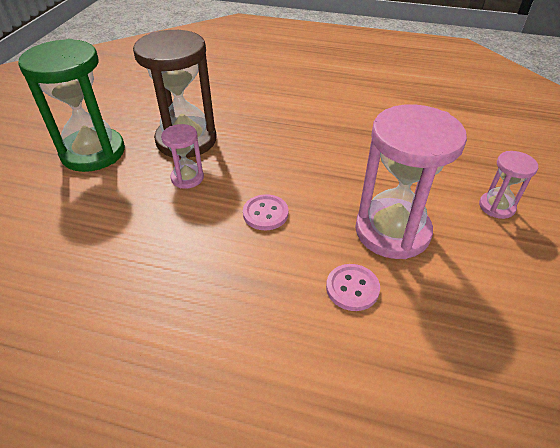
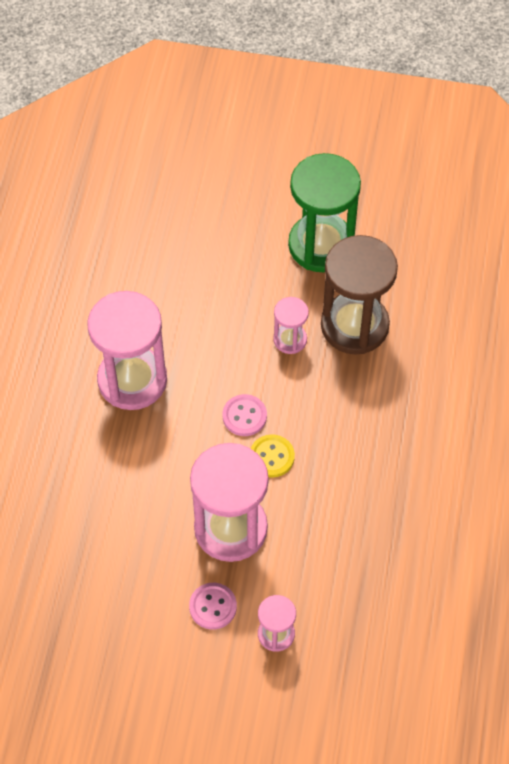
camera: 85 degrees right, 15 degrees up
(200, 308) = (132, 380): none -> pink hourglass
(312, 198) = (272, 457): none -> yellow button
(352, 288) = (159, 491): pink button -> pink button (213, 607)

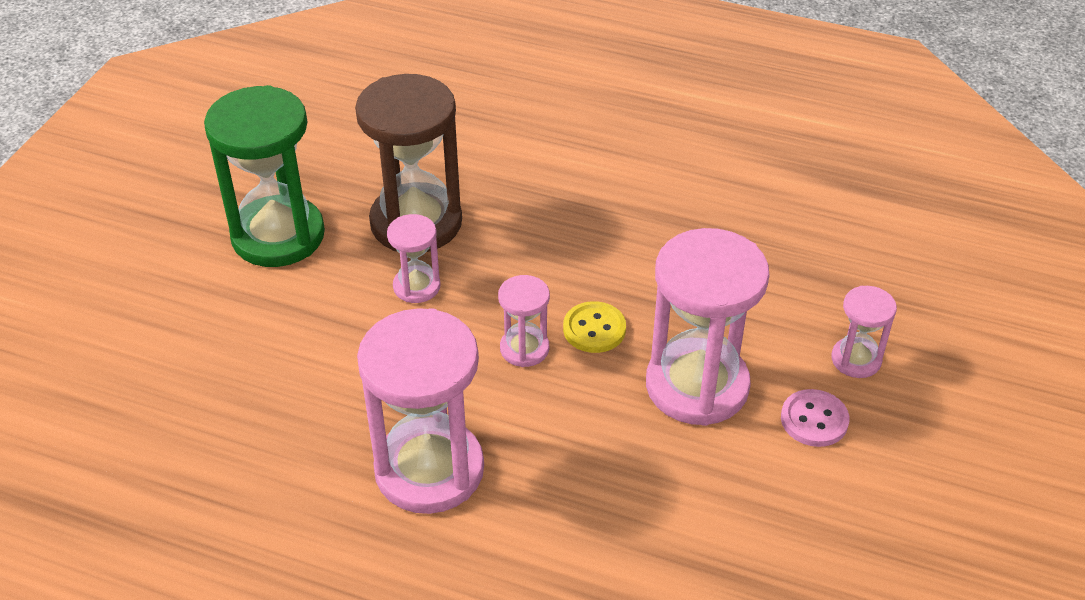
camera: 80 degrees left, 15 degrees down
(244, 416) = (524, 349): pink button -> pink hourglass

